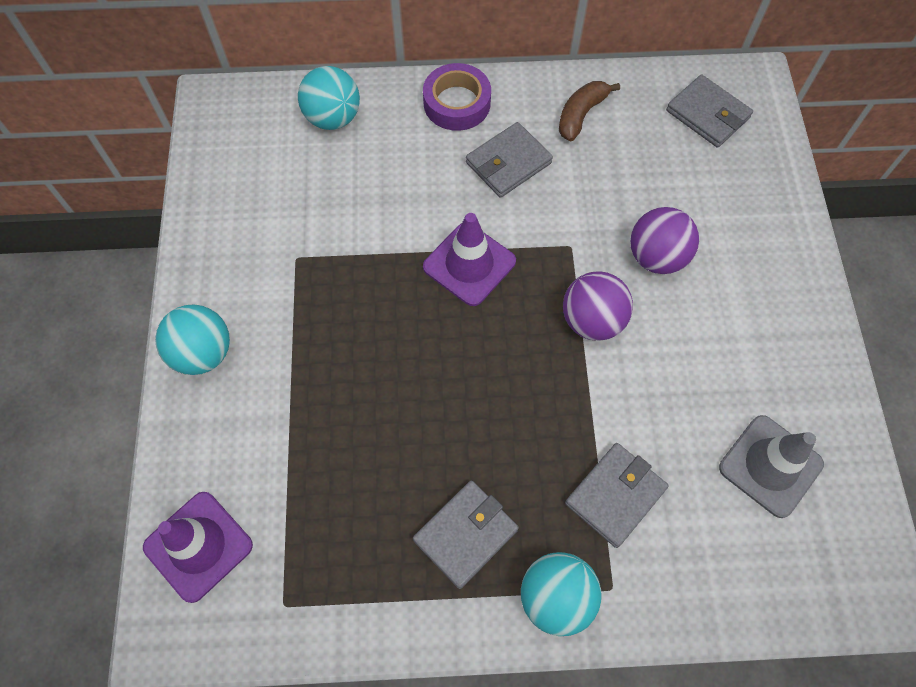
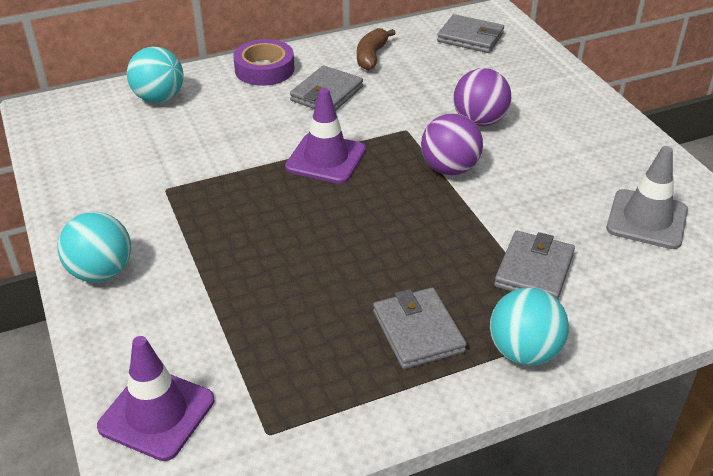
camera: 20 degrees left, 25 degrees down
(465, 534) = (418, 332): grey wallet -> grey wallet turned 45 degrees counterclockwise

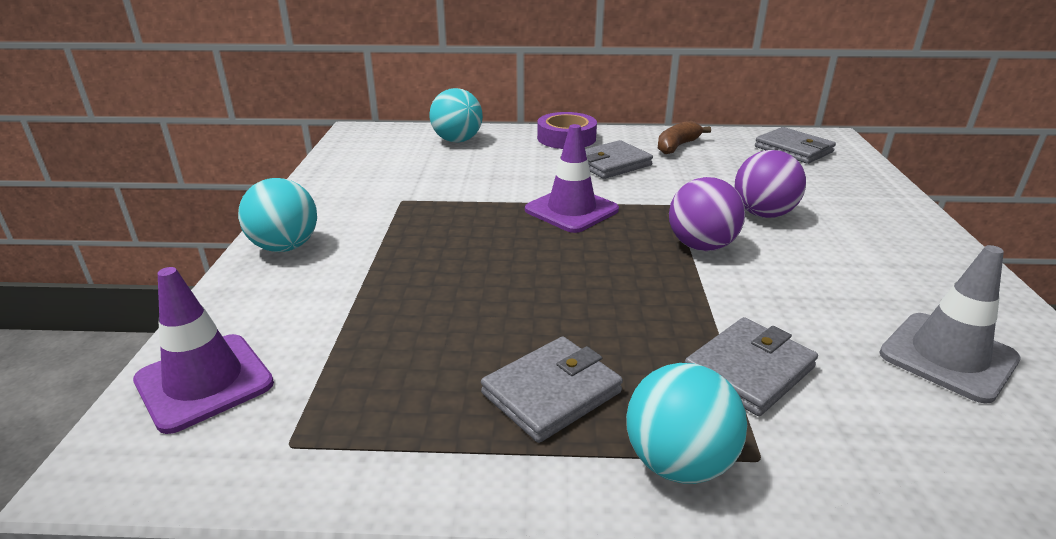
camera: 25 degrees right, 10 degrees down
(418, 332) = (551, 393): grey wallet -> grey wallet turned 45 degrees clockwise

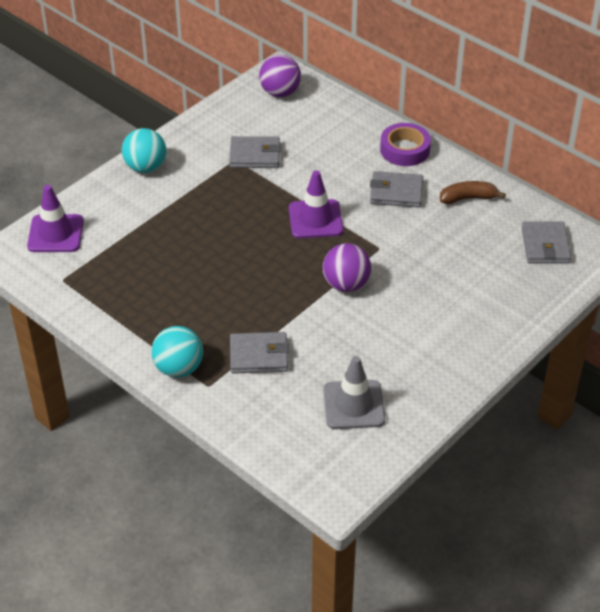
camera: 40 degrees right, 15 degrees up
(457, 140) = (330, 115): turquoise ball -> none
(551, 393) = (170, 316): grey wallet -> grey wallet (255, 155)
(763, 214) = (419, 284): purple ball -> purple ball (280, 92)

